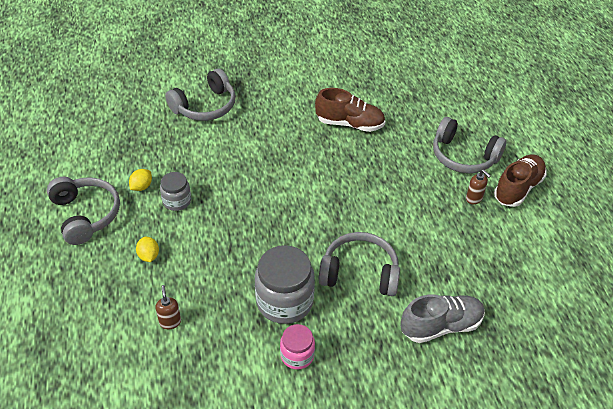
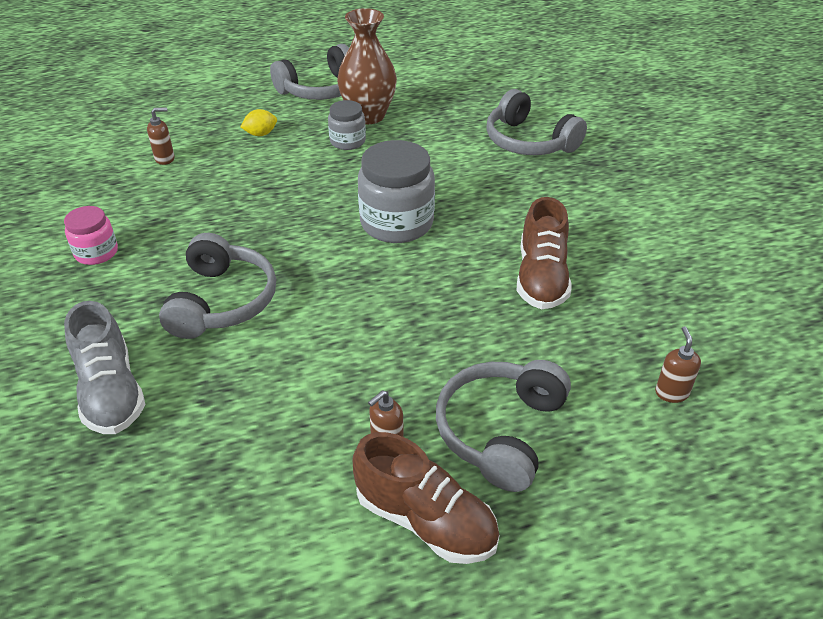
camera: 85 degrees right, 5 degrees down
(142, 187) = (368, 116): yellow lemon -> brown vase
(284, 301) = (181, 237): grey jar -> grey jar (396, 223)
(437, 95) = (671, 393): none -> brown soap dispenser

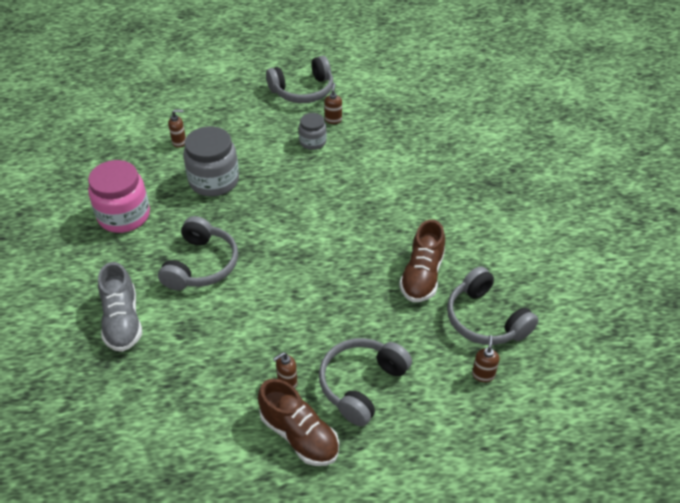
camera: 10 degrees right, 5 degrees up
(96, 252) = (124, 215): pink jar -> pink jar, size x1.79
(260, 134) = (250, 128): yellow lemon -> none
(368, 116) = (333, 120): brown vase -> brown soap dispenser
(396, 223) = (332, 218): grey jar -> grey jar (214, 181)
(529, 141) = (448, 158): grey headphones -> grey headphones (485, 319)

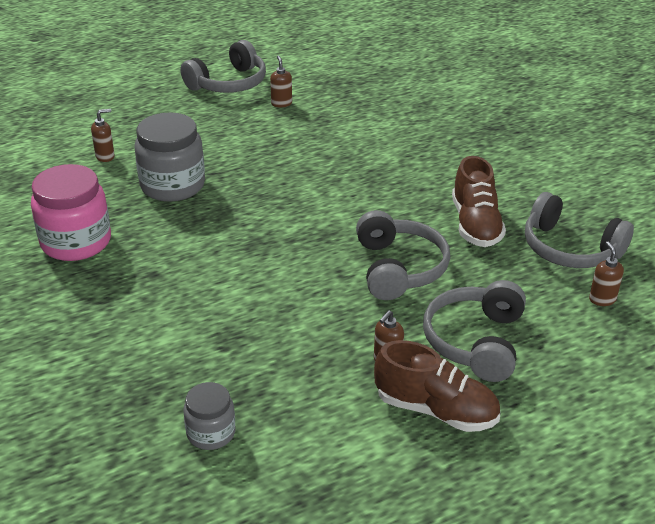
camera: 20 degrees left, 10 degrees down
(122, 321) = (139, 349): grey shoe -> none
(201, 265) = (207, 270): grey headphones -> grey headphones (399, 268)
(312, 142) = (270, 127): grey jar -> grey jar (211, 433)

